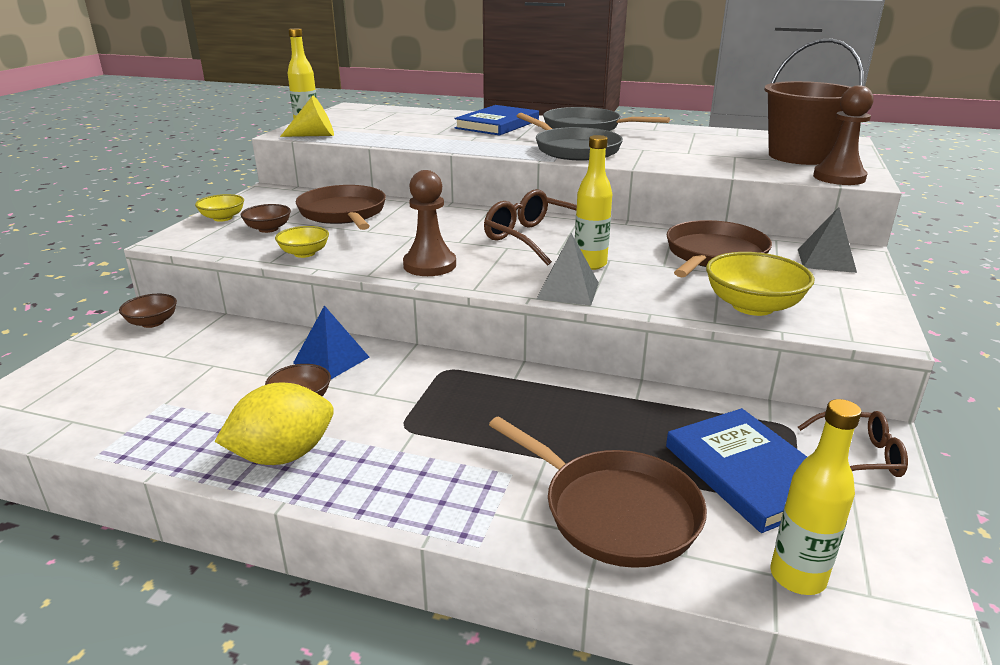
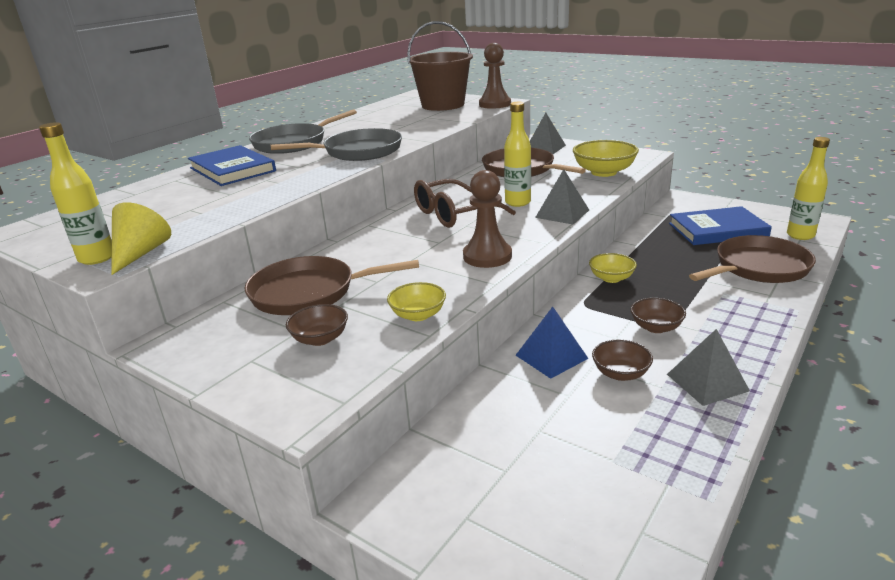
camera: 70 degrees left, 0 degrees up
(152, 322) = (406, 490): brown bowl -> brown bowl (656, 327)
(223, 218) = (245, 374): yellow bowl -> yellow bowl (611, 278)
(283, 455) = (707, 382): yellow lemon -> grey pyramid
(859, 456) = (701, 204): brown glasses -> none

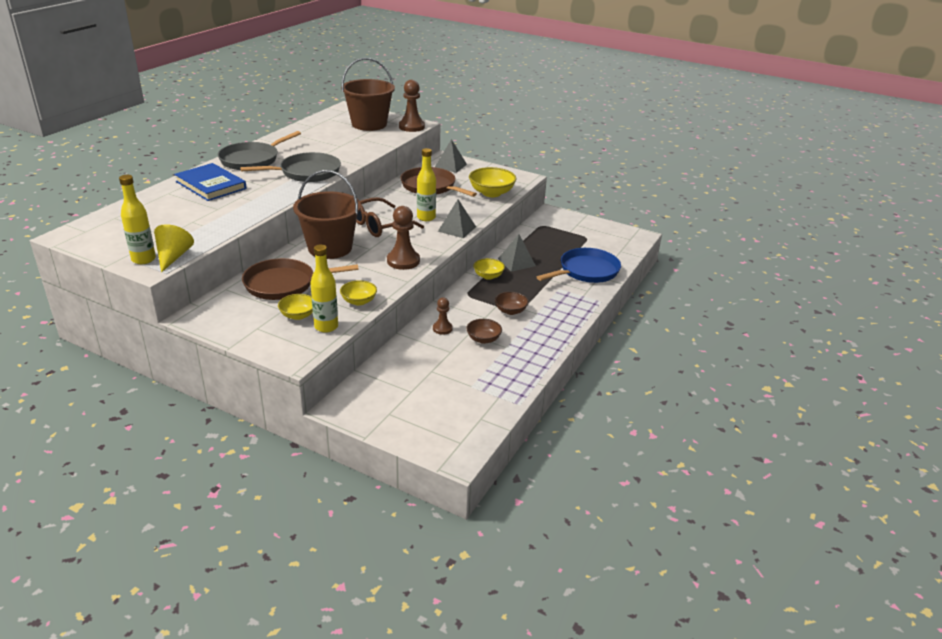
camera: 10 degrees left, 5 degrees up
(320, 339) = (298, 315): brown bowl -> yellow bowl
(383, 243) = (330, 248): none -> brown bucket
(551, 357) = (442, 328): blue pyramid -> brown pawn
(707, 382) = (533, 345): grey pyramid -> grey pyramid (516, 262)
(717, 230) = (568, 241): blue book -> none
(758, 267) = (586, 271): brown pan -> blue pan
(800, 235) = (622, 247): yellow bottle -> yellow bottle (326, 327)

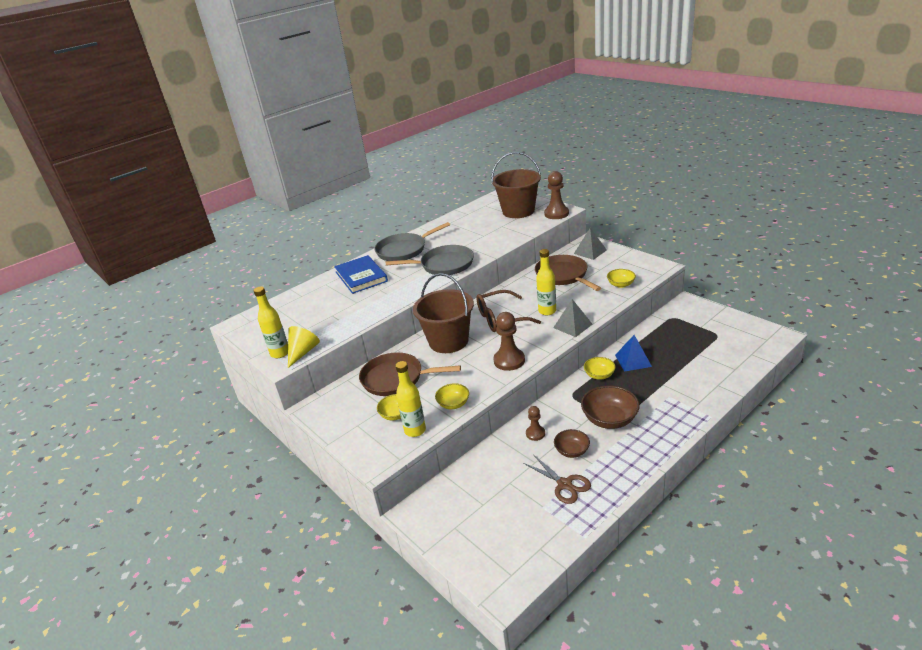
camera: 25 degrees right, 0 degrees up
(486, 366) = (564, 484): none -> brown scissors
(491, 193) = (621, 284): yellow bowl -> yellow bowl, size x0.60
(510, 311) = (609, 419): brown bowl -> brown bowl, size x1.66
(516, 262) = (633, 360): grey pyramid -> blue pyramid
(586, 271) = (705, 377): blue pan -> none

